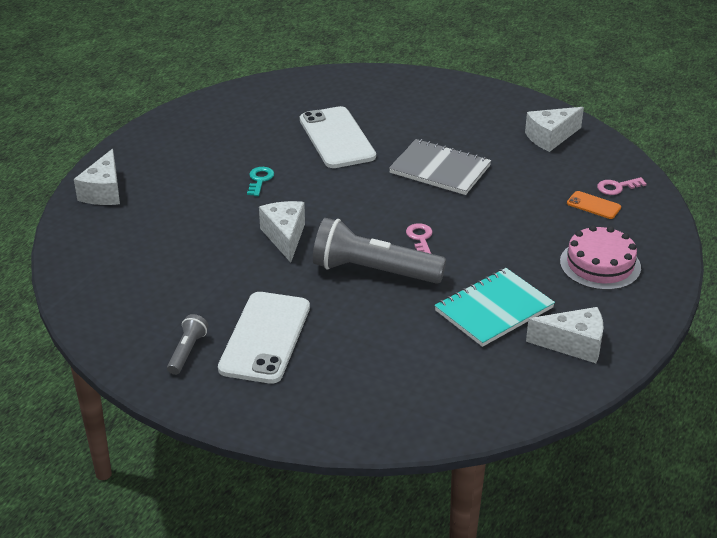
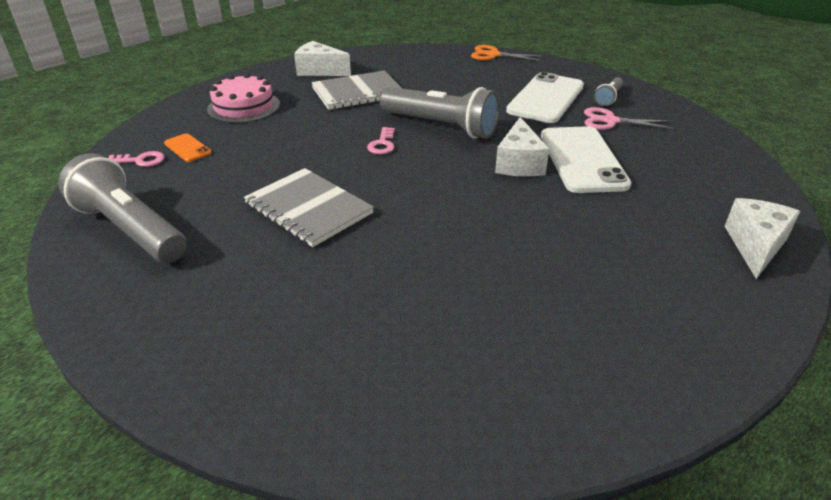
camera: 165 degrees left, 0 degrees up
(191, 309) = (610, 121): none -> pink scissors
(260, 180) = (541, 230): turquoise key -> none
(337, 138) = (417, 279): white phone -> white phone (582, 160)
(352, 432) = (493, 55): none -> orange scissors
(494, 309) = (358, 92): turquoise notebook -> grey notebook
(550, 137) = (130, 229): white cheese -> grey flashlight

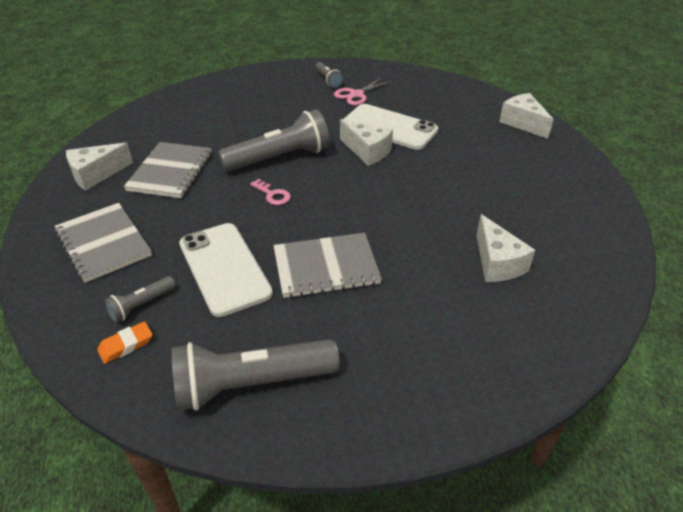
camera: 55 degrees left, 5 degrees up
(141, 160) = (126, 345): pink key -> orange eraser
(187, 148) = (141, 305): orange phone -> grey flashlight
(244, 106) = (104, 243): pink cake -> grey notebook
(427, 318) = (497, 263): none -> white cheese
(493, 55) = (201, 86): orange scissors -> none
(546, 98) = (297, 100): white phone -> white phone (224, 268)

